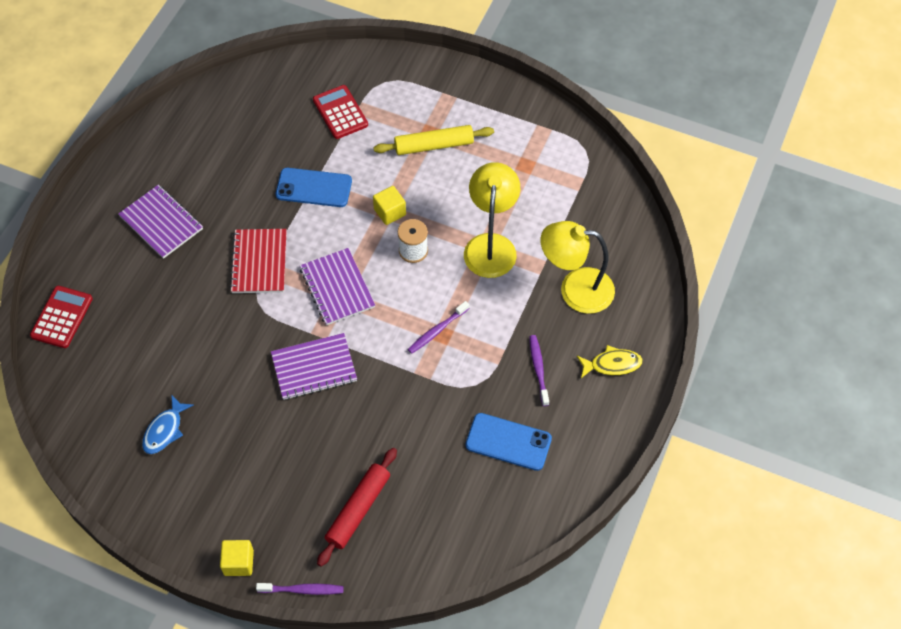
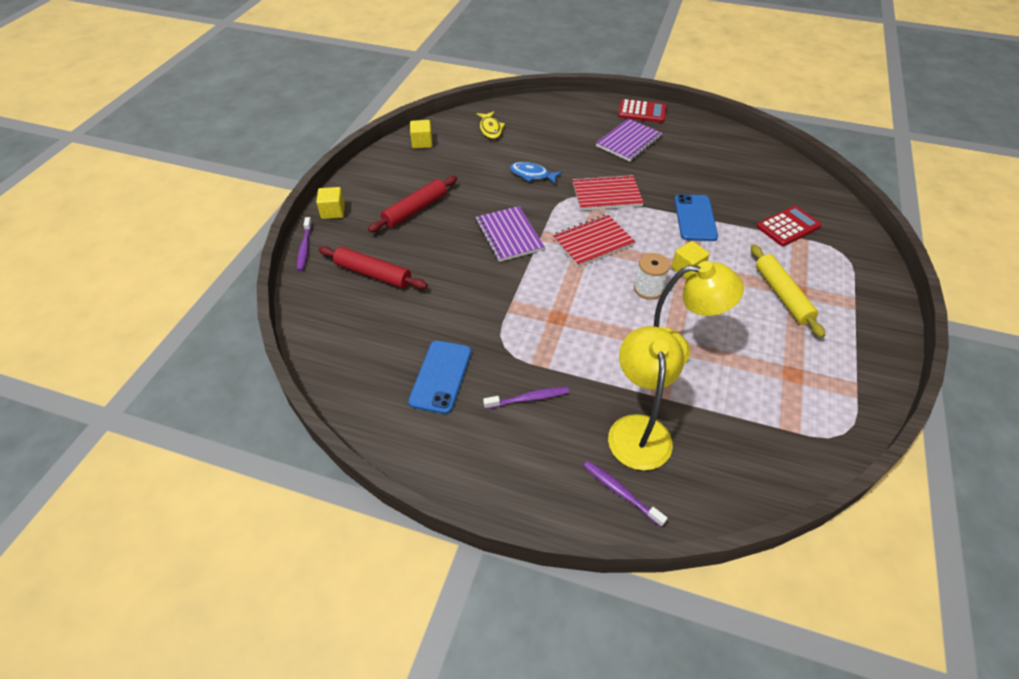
camera: 85 degrees right, 10 degrees down
(62, 317) = (534, 109): red calculator -> red calculator (642, 112)
(109, 458) = (422, 143): none -> yellow cube
(165, 430) = (445, 164): blue fish -> blue fish (532, 175)
(251, 466) = (415, 210): none -> red rolling pin
(337, 288) = (593, 242): purple notebook -> red notebook
(437, 331) = (561, 313): purple toothbrush -> purple toothbrush (620, 492)
(612, 364) = (544, 470): yellow fish -> yellow fish (490, 129)

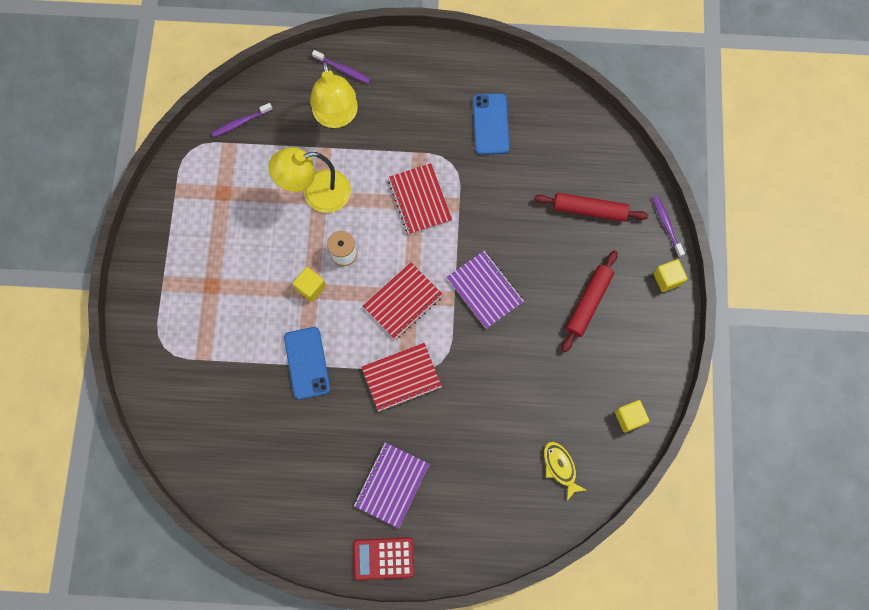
camera: 165 degrees right, 25 degrees up
(528, 398) = (420, 122): purple toothbrush -> purple toothbrush (241, 122)
(532, 175) = (487, 391): blue fish -> none
(553, 319) = (419, 200): none -> red notebook
(782, 295) = (225, 276): yellow rolling pin -> none
(788, 227) = (213, 373): red calculator -> none

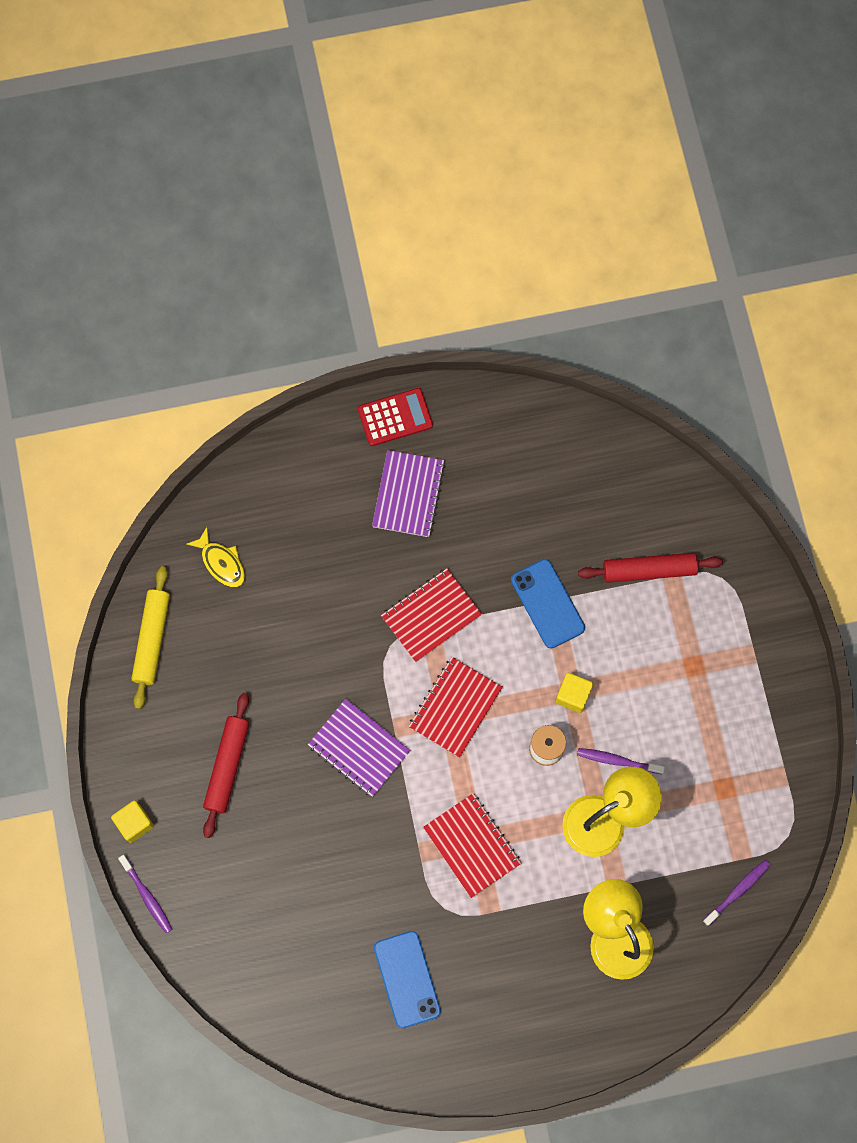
camera: 165 degrees right, 0 degrees up
(343, 69) = (628, 1007): purple toothbrush -> purple toothbrush (617, 761)
(589, 210) = (250, 890): red rolling pin -> red rolling pin (649, 570)
(629, 417) = (152, 639): yellow cube -> yellow rolling pin

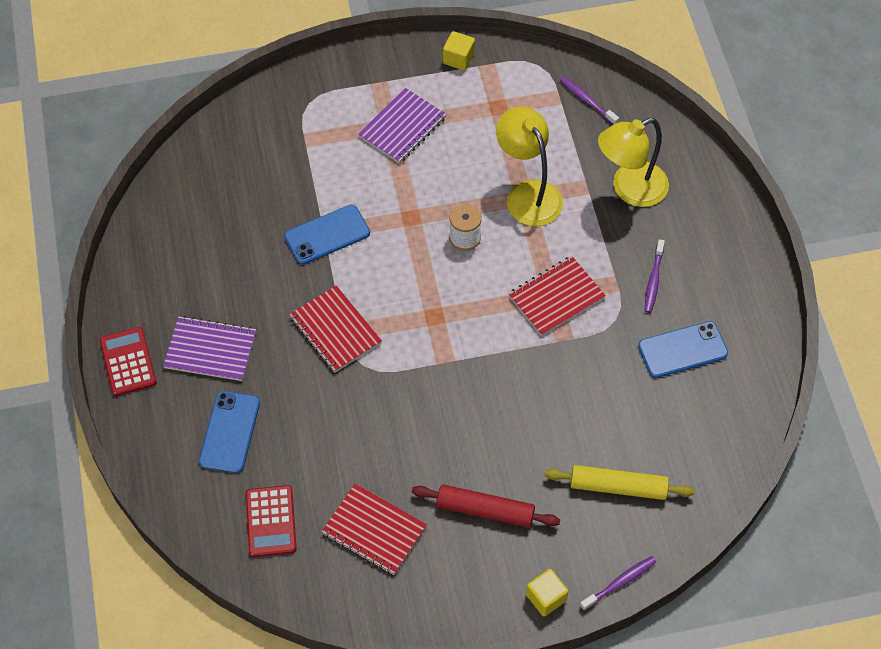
camera: 90 degrees left, 15 degrees down
(152, 639) = (351, 587): yellow rolling pin -> yellow rolling pin (618, 487)
(221, 562) = (271, 521): yellow fish -> red calculator
(316, 519) = (230, 432): none -> blue phone
(359, 748) = (466, 392): purple notebook -> purple notebook (402, 127)
(455, 707) = (426, 310): red notebook -> red notebook (374, 530)
(573, 695) = (415, 216): yellow cube -> yellow cube (458, 59)
(617, 761) = (475, 184): purple toothbrush -> purple toothbrush (653, 280)
(649, 570) = (299, 156): red rolling pin -> none

